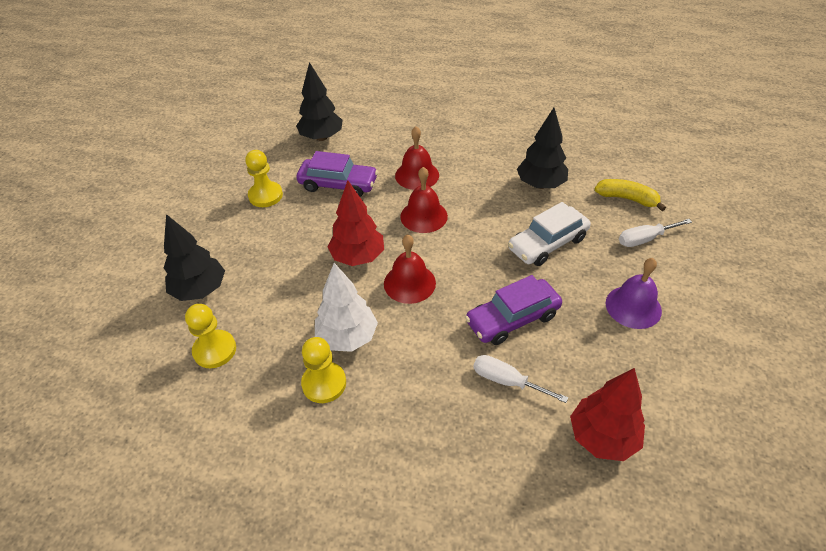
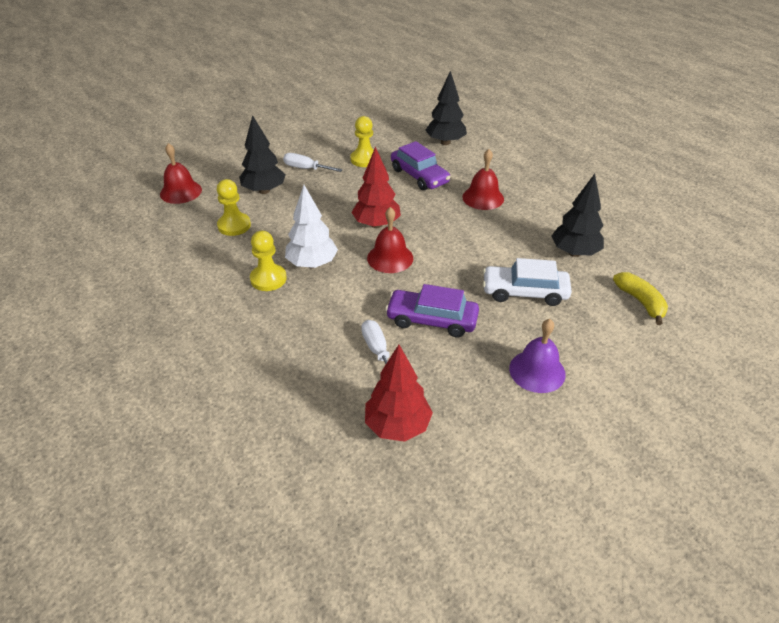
camera: 40 degrees right, 5 degrees down
(424, 216) = (453, 225): red bell -> red bell (181, 192)
(644, 239) = (615, 336): white screwdriver -> white screwdriver (306, 168)

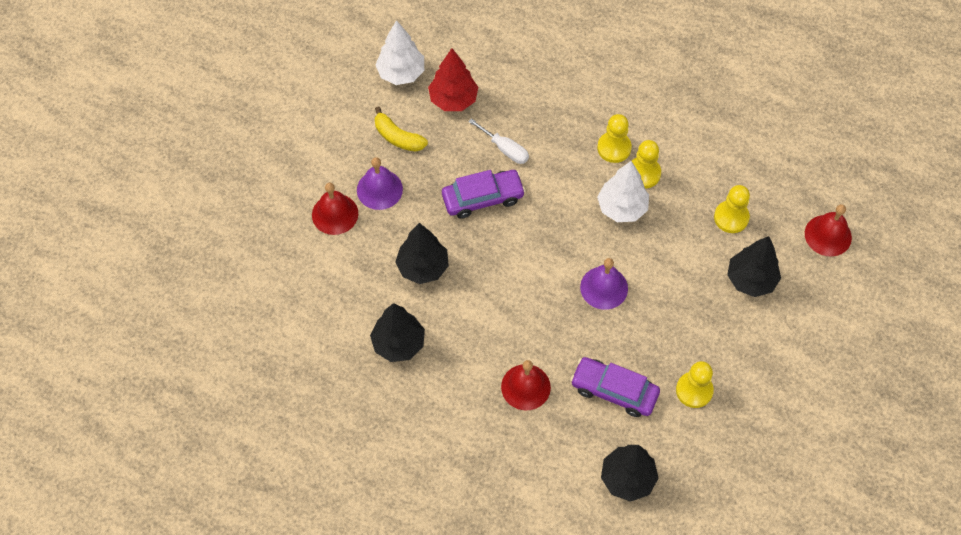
camera: 150 degrees right, 20 degrees up
(273, 307) = (614, 148): none -> yellow pawn
(306, 168) = (742, 338): white screwdriver -> none
(376, 224) = (604, 287): red tree -> purple bell
(390, 258) = (561, 249): red bell -> red bell (335, 214)
(442, 491) = (401, 73): none -> white tree
(524, 292) = (423, 267): white car -> black tree
(640, 302) = (320, 305): yellow banana -> yellow banana (398, 137)

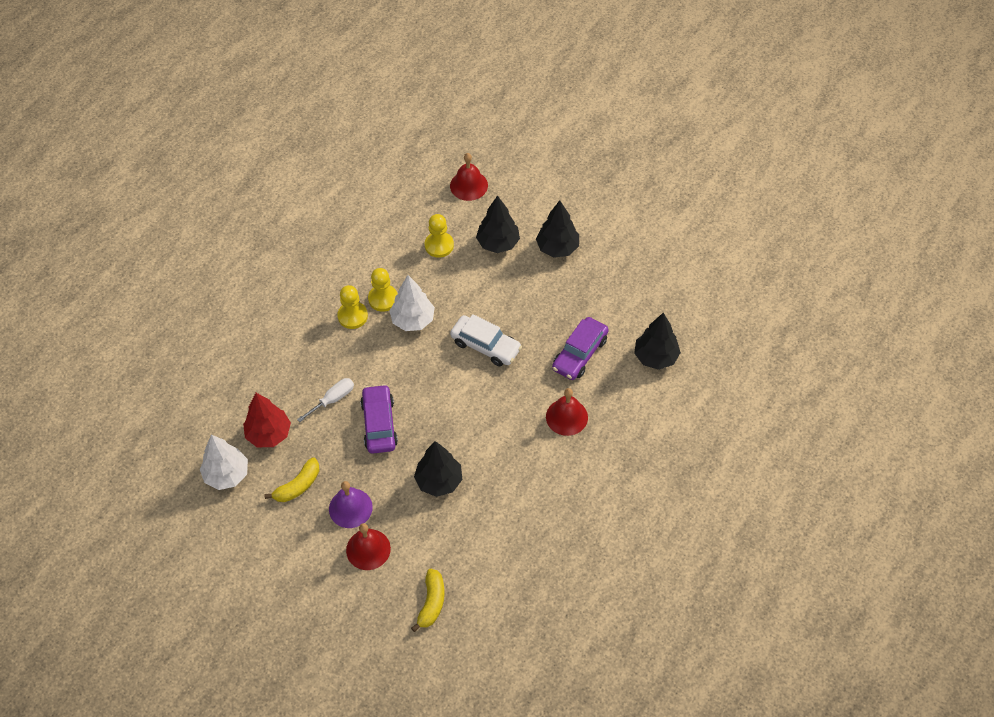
camera: 80 degrees left, 5 degrees down
(281, 283) = (431, 603): none -> yellow banana
(398, 344) = (510, 510): black tree -> black tree (557, 248)
(604, 287) = (485, 345): purple bell -> white car
(694, 390) = (587, 299): yellow pawn -> none

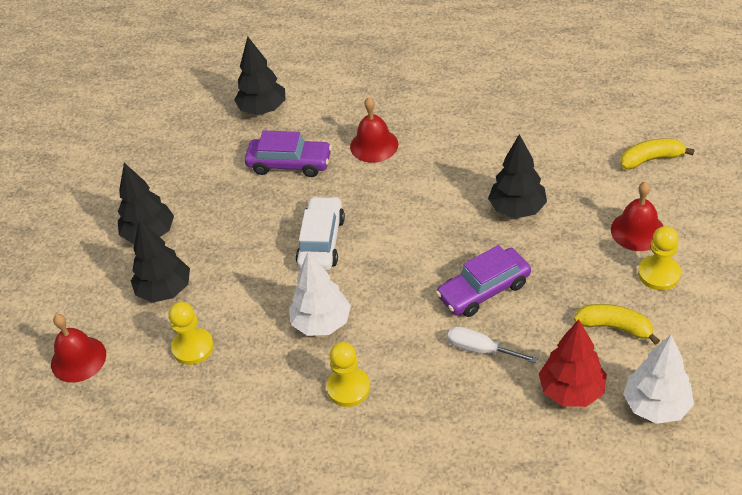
camera: 110 degrees left, 10 degrees down
(350, 508) = (604, 267): purple bell -> none
(383, 299) = (305, 368): yellow pawn -> yellow pawn (659, 274)

